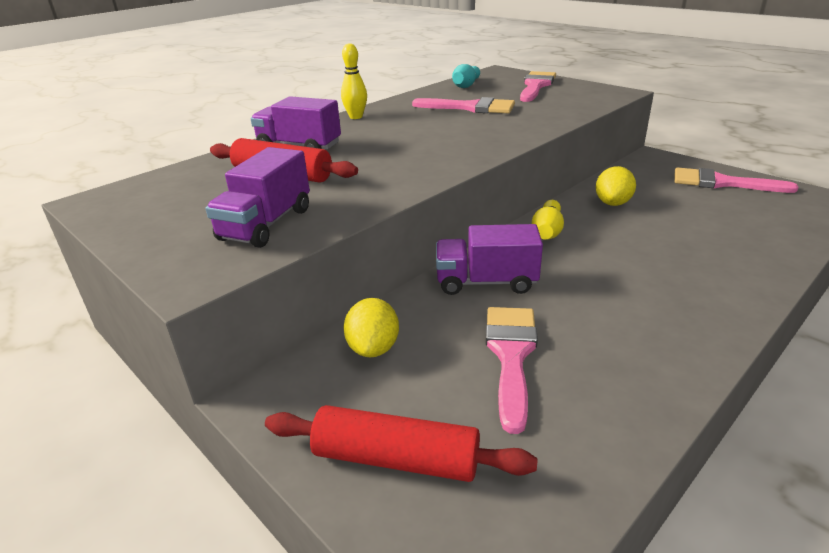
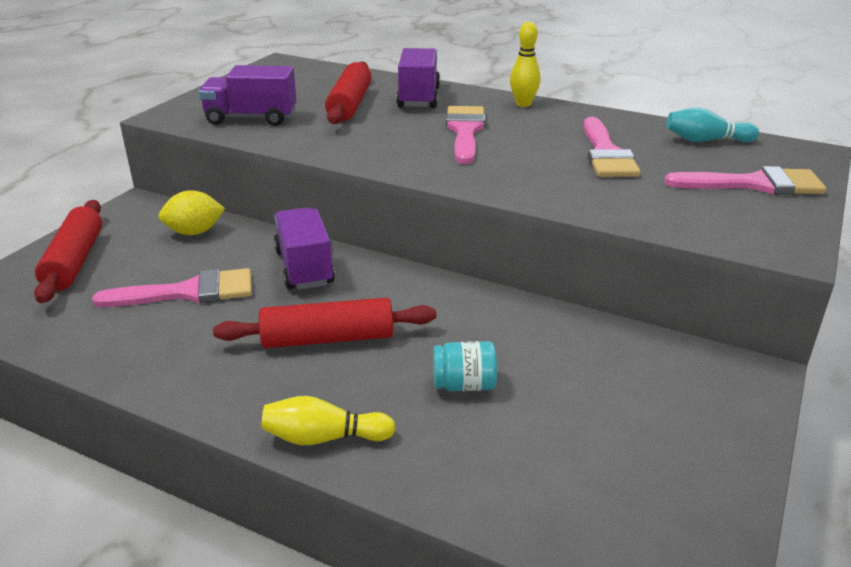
camera: 70 degrees right, 0 degrees up
(547, 231) = (427, 293): yellow bowling pin -> yellow bowling pin (324, 438)
(609, 280) = (328, 339): none -> red rolling pin
(612, 203) = (534, 336): yellow lemon -> none
(670, 233) = (464, 385): none -> turquoise jar
(722, 183) = (686, 446): pink brush -> pink brush (465, 131)

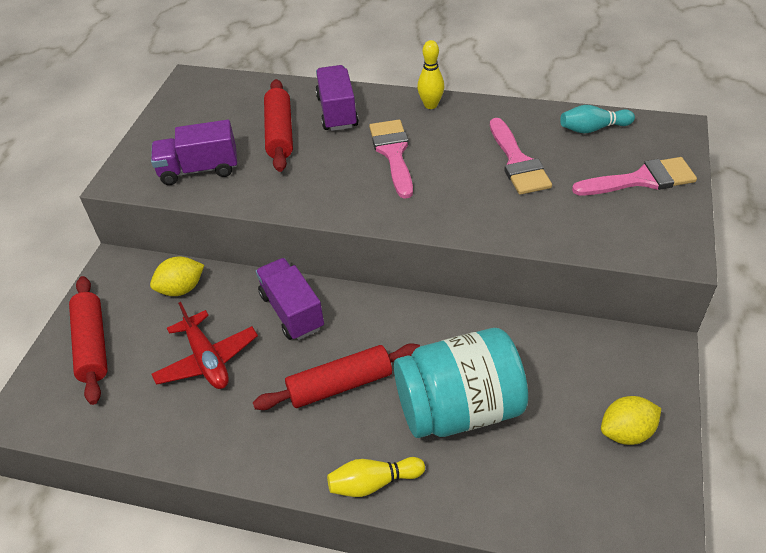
camera: 10 degrees left, 15 degrees up
(188, 292) = (207, 359): pink brush -> red plane
(464, 385) = (459, 408): turquoise jar -> turquoise jar, size x2.41
(681, 448) = (626, 432): none -> yellow lemon

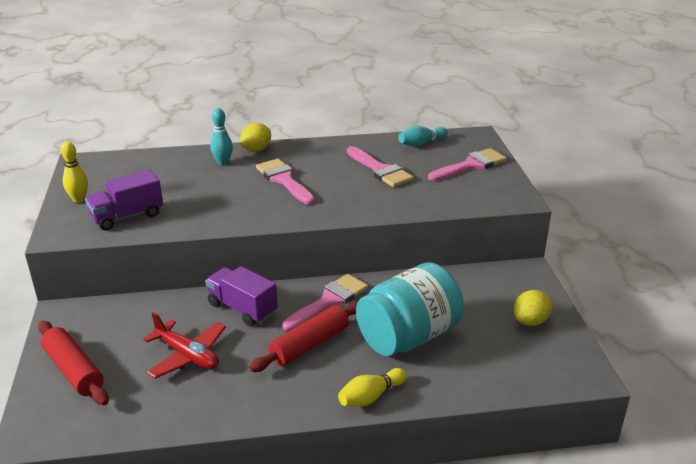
camera: 25 degrees left, 15 degrees down
(181, 289) = (136, 315): yellow lemon -> yellow lemon (256, 150)
(279, 133) = (183, 183): red rolling pin -> none
(337, 112) = (223, 163): purple truck -> turquoise bowling pin
(391, 328) = (329, 301): none -> pink brush
(430, 105) = (295, 148): yellow bowling pin -> yellow bowling pin (79, 199)

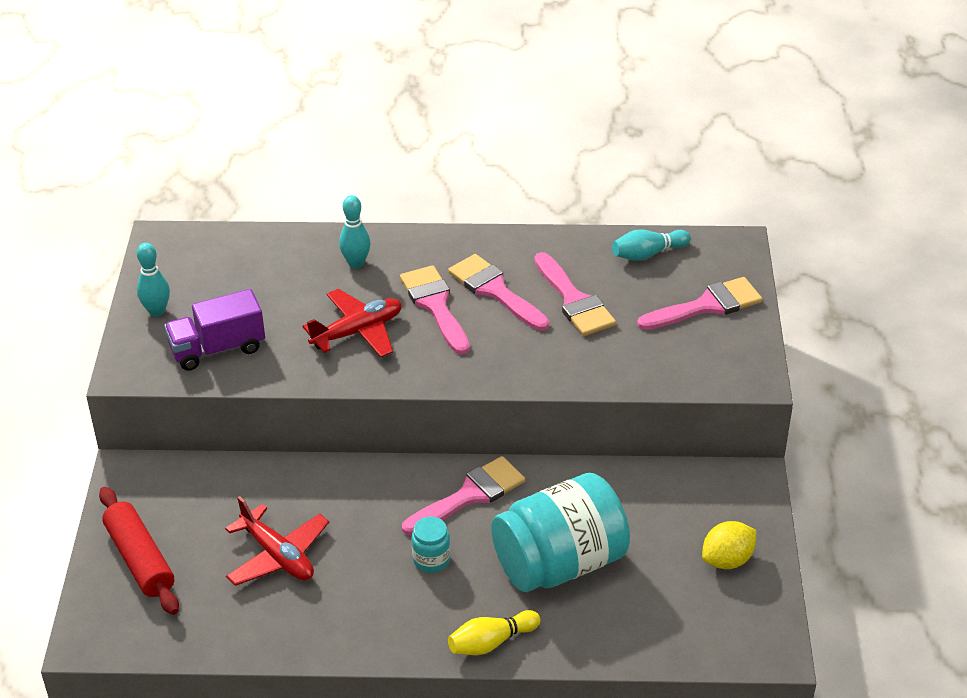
camera: 10 degrees right, 10 degrees up
(79, 199) = (157, 311): yellow bowling pin -> turquoise bowling pin
(231, 198) = (357, 332): none -> red plane
(242, 308) = (355, 493): purple truck -> none
(256, 150) = (407, 241): yellow lemon -> none
(310, 345) = (431, 559): red rolling pin -> turquoise jar
(324, 169) = (495, 291): none -> pink brush

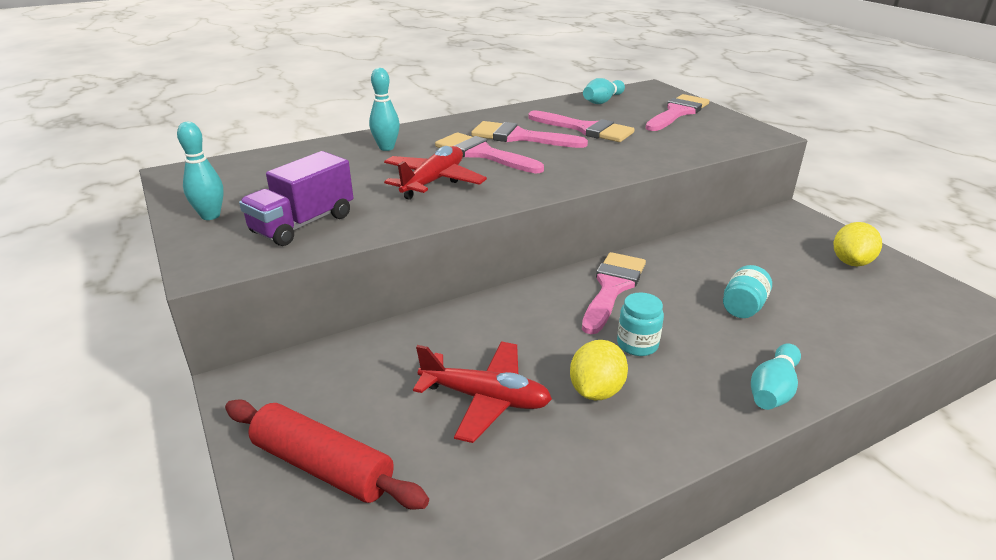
camera: 30 degrees left, 10 degrees down
(360, 584) = (596, 391): none -> yellow lemon
(491, 642) = (773, 390): yellow bowling pin -> turquoise bowling pin
(559, 563) = (743, 307): turquoise jar -> turquoise jar, size x0.41

